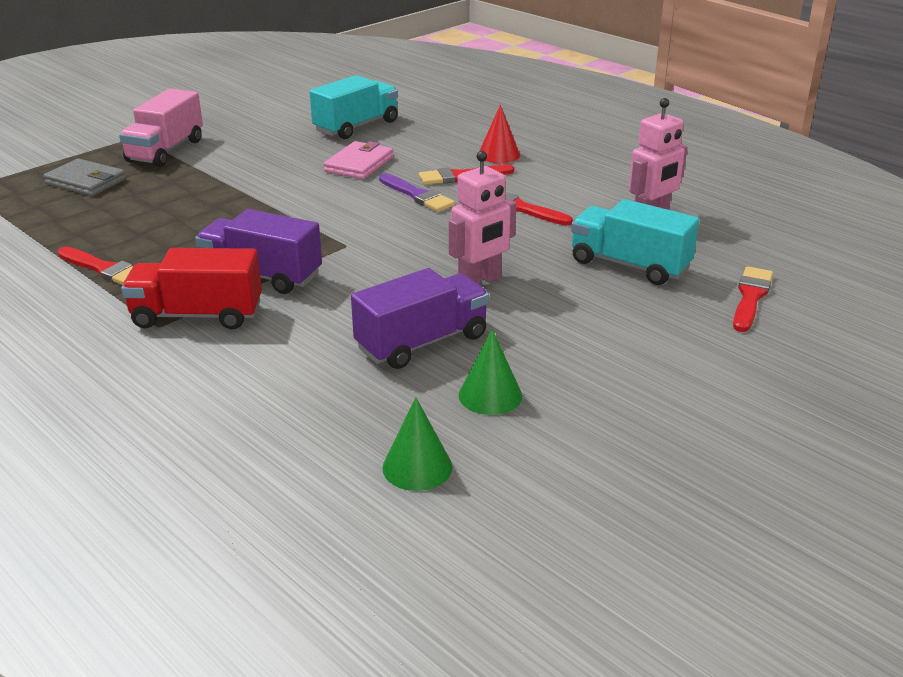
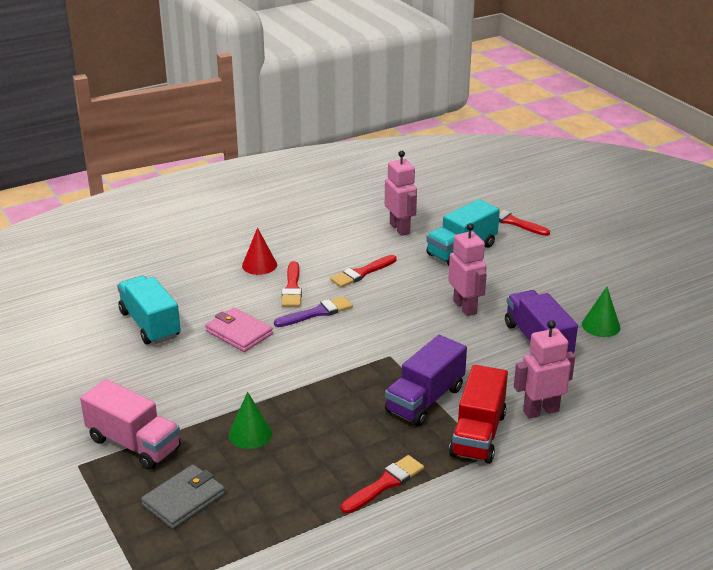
camera: 75 degrees left, 0 degrees up
(254, 356) = (540, 411): none -> pink robot
(417, 467) = (667, 360): green cone -> green cone (250, 434)

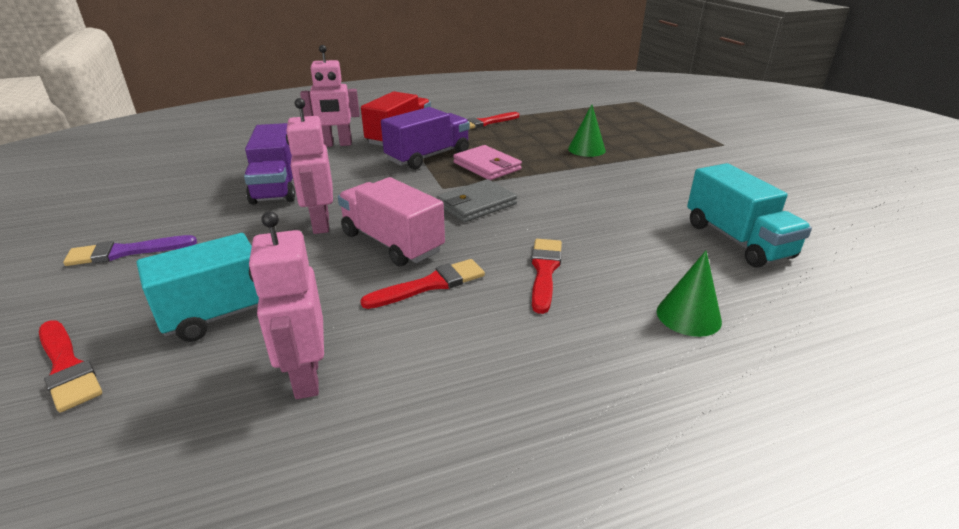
camera: 170 degrees left, 0 degrees up
(134, 444) = (685, 151): pink truck -> pink truck (392, 243)
(184, 500) = (630, 126): grey wallet -> grey wallet (476, 204)
(239, 333) = (614, 221): pink wallet -> pink wallet (487, 166)
(259, 265) = (601, 318): red cone -> none
(317, 313) = (513, 234): purple brush -> purple brush (125, 252)
(601, 326) = (192, 193): green cone -> green cone (688, 316)

